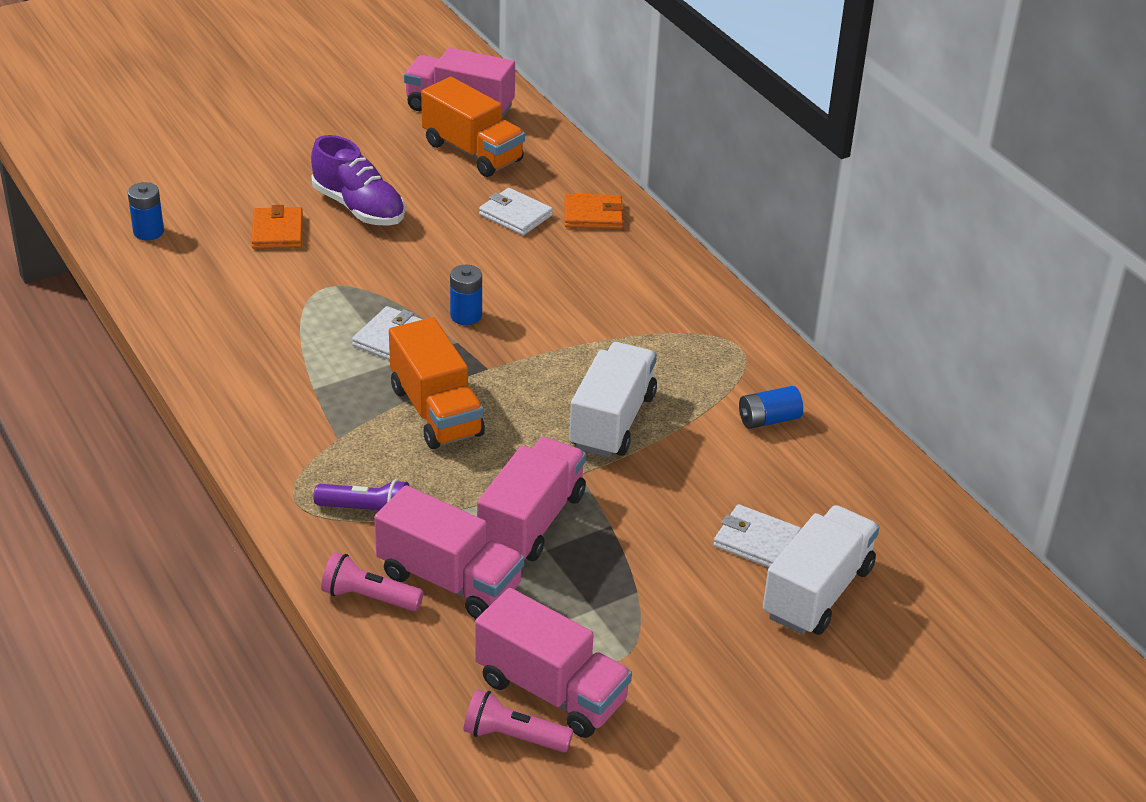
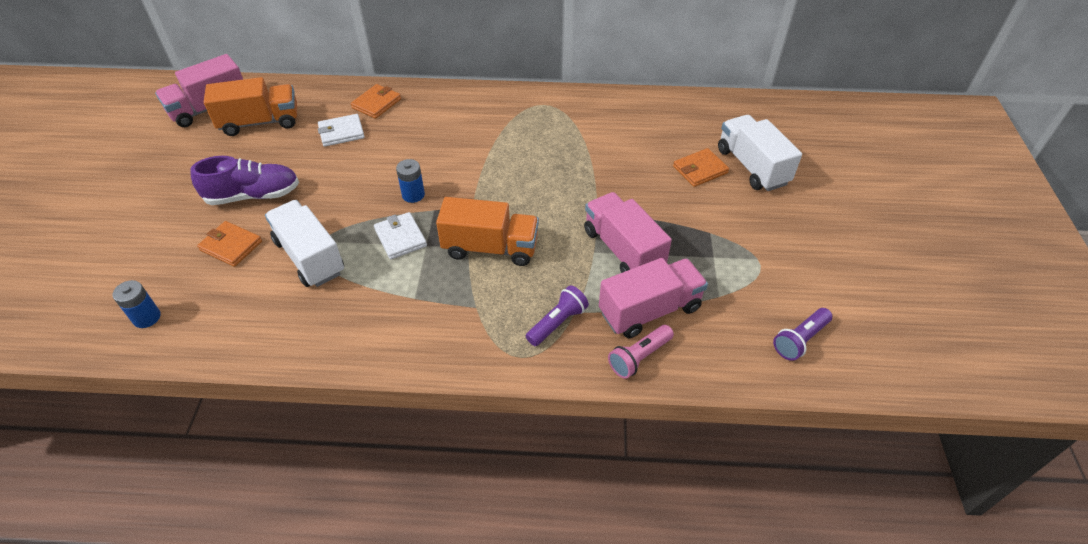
camera: 55 degrees left, 10 degrees up
(513, 736) = (800, 340): pink flashlight -> purple flashlight
(551, 691) = (770, 305): pink truck -> none
(612, 421) = (563, 178): white truck -> white truck (310, 257)
(756, 541) = (700, 170): white wallet -> orange wallet
(768, 420) = (609, 122): blue battery -> none

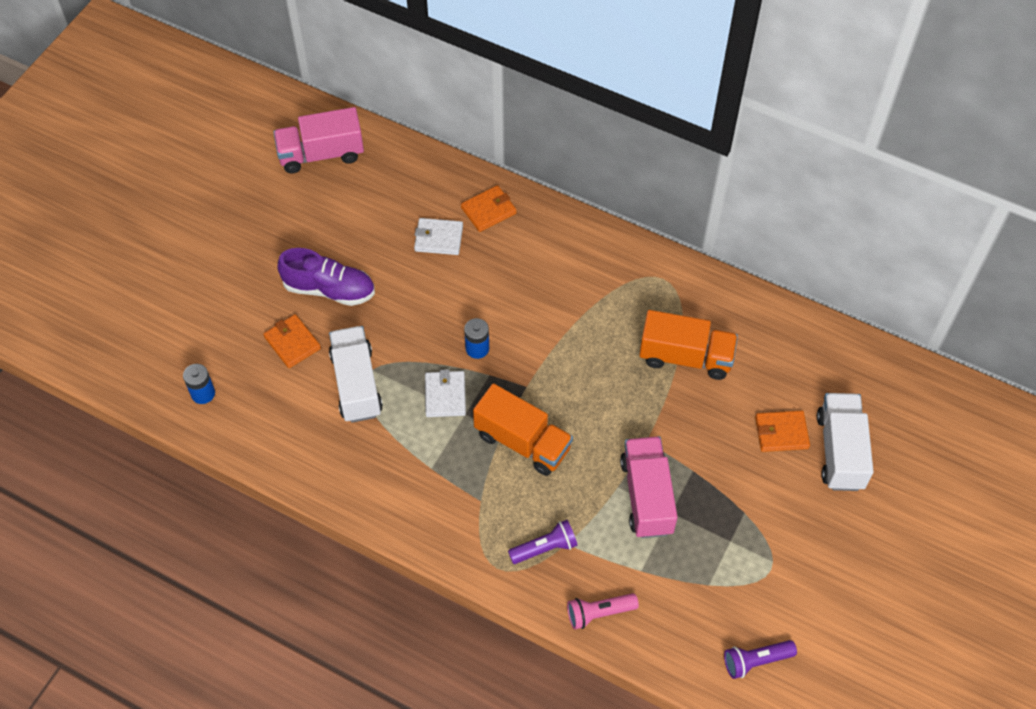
camera: 25 degrees right, 10 degrees up
(260, 122) = (364, 193): orange truck -> orange truck (685, 357)
(649, 310) = (635, 571): pink truck -> none

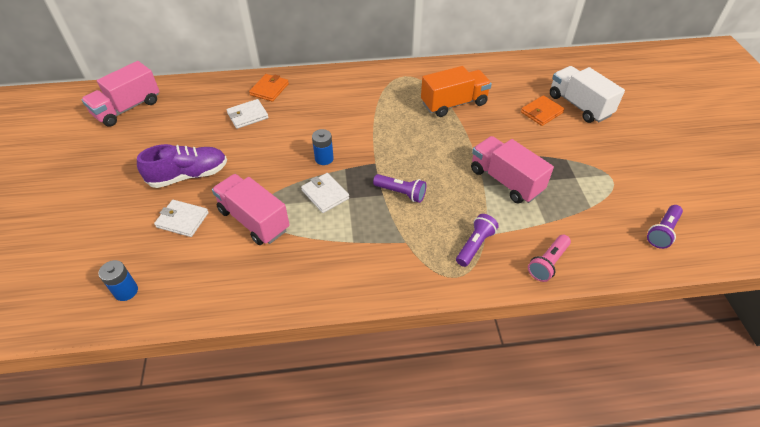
camera: 35 degrees left, 10 degrees down
(292, 343) = (182, 220): orange wallet -> white wallet
(356, 384) = (254, 220): white truck -> pink truck
(522, 442) = (401, 193): orange truck -> purple flashlight

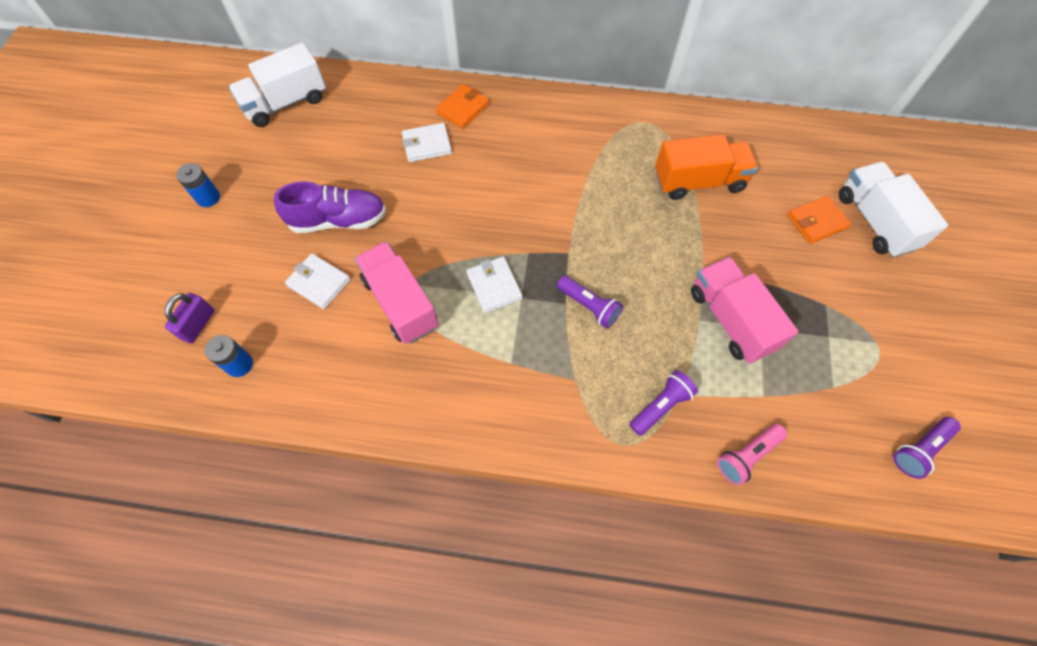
camera: 15 degrees right, 15 degrees up
(82, 270) = (198, 324): none -> purple padlock
(127, 108) = (286, 103): pink truck -> white truck
(324, 158) = (506, 232): blue battery -> blue battery (208, 198)

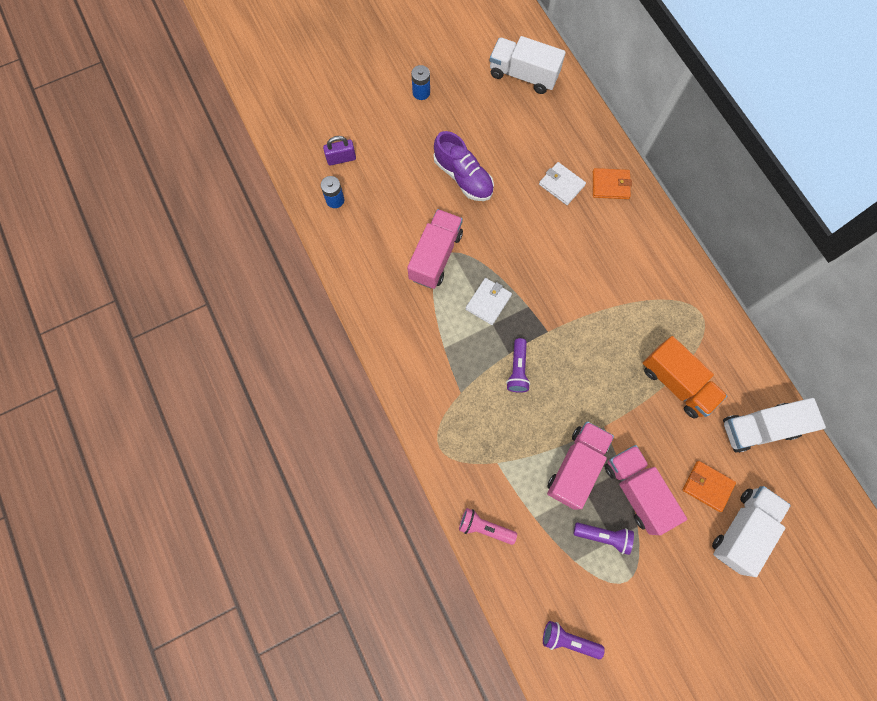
camera: 55 degrees right, 10 degrees up
(319, 283) = (414, 200): white wallet -> none
(661, 406) = (480, 456): purple flashlight -> purple flashlight (603, 536)
(783, 148) = (759, 428): none -> white truck
(787, 282) = (636, 490): none -> pink truck

